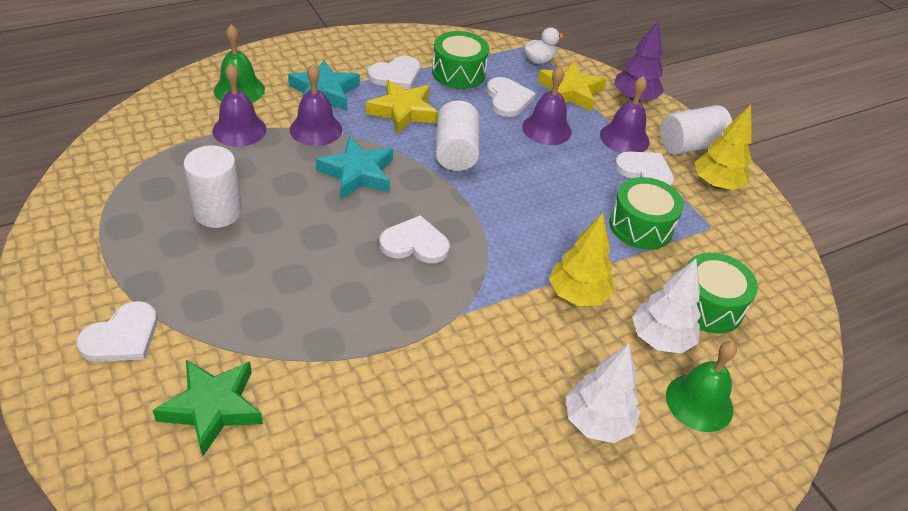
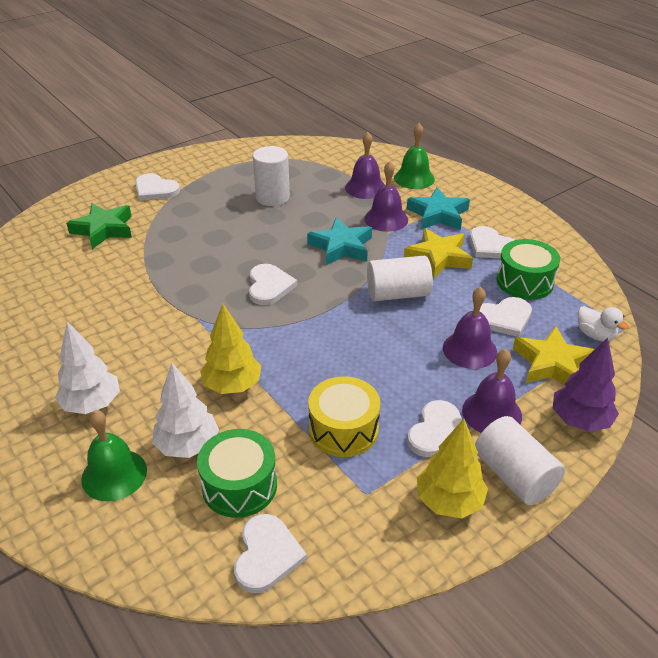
camera: 85 degrees right, 5 degrees down
(641, 226) = (343, 429): green drum -> yellow drum
(778, 297) = (267, 555): none -> white heart

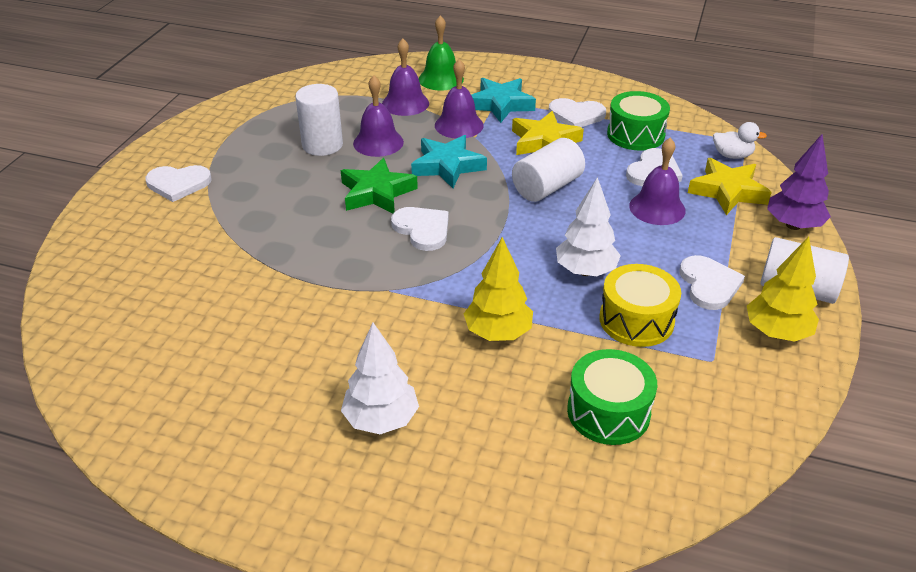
camera: 35 degrees left, 0 degrees up
(103, 229) = (168, 248): green star -> green star (377, 193)
(114, 474) = (485, 468): green bell -> none
(187, 446) = (522, 405): white tree -> white tree (585, 271)
(267, 555) = (697, 452): white heart -> none
(492, 413) = (729, 250): purple bell -> purple bell (378, 142)

